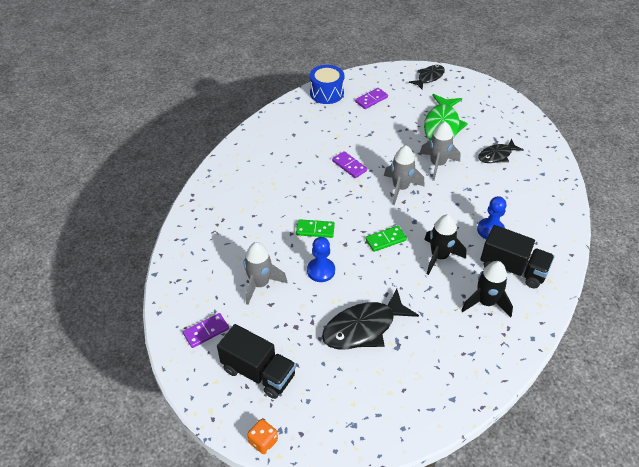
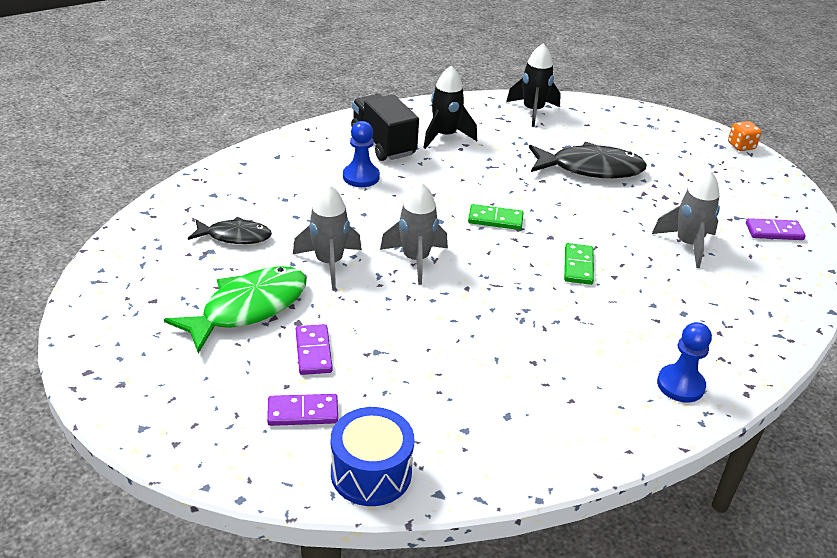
camera: 150 degrees left, 10 degrees down
(258, 372) = (725, 183): black truck -> none
(315, 230) = (578, 266): green domino -> green domino turned 60 degrees clockwise
(321, 271) = (602, 226): blue pawn -> blue pawn (680, 385)
(349, 166) = (458, 319): purple domino -> purple domino (313, 352)
(429, 77) = (143, 402): black fish -> none
(439, 256) = (449, 182): black rocket -> black rocket (532, 111)

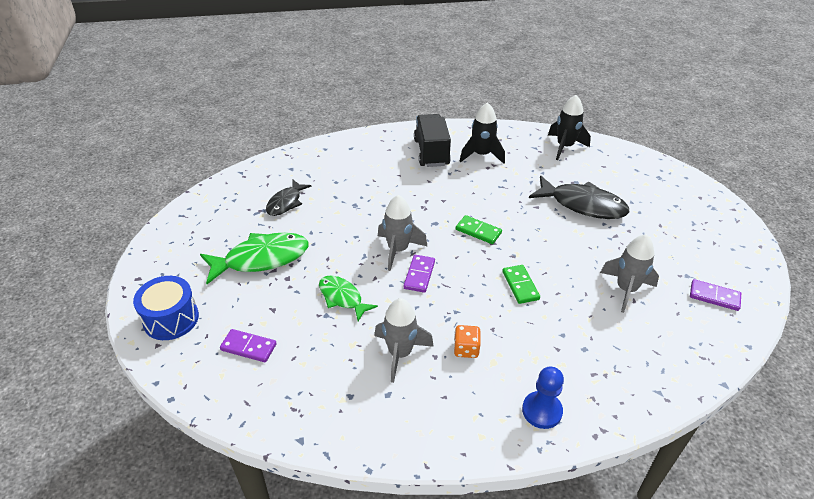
camera: 25 degrees right, 5 degrees up
(235, 236) = (286, 203): black fish -> black fish turned 90 degrees clockwise
(313, 352) = (283, 303): purple domino -> purple domino (419, 275)
(329, 263) = (335, 238): grey rocket -> grey rocket (400, 353)
(361, 177) = (399, 175): blue pawn -> none
(371, 473) = (264, 408): blue drum -> blue drum (171, 319)
(383, 327) = (342, 297): none -> green fish
(578, 266) = (520, 285): green domino -> green domino turned 45 degrees counterclockwise
(741, 146) = (732, 211): orange dice -> orange dice (466, 349)

